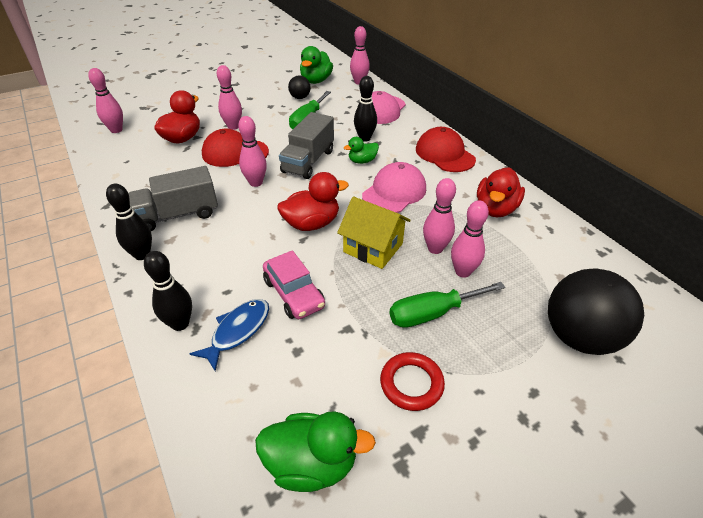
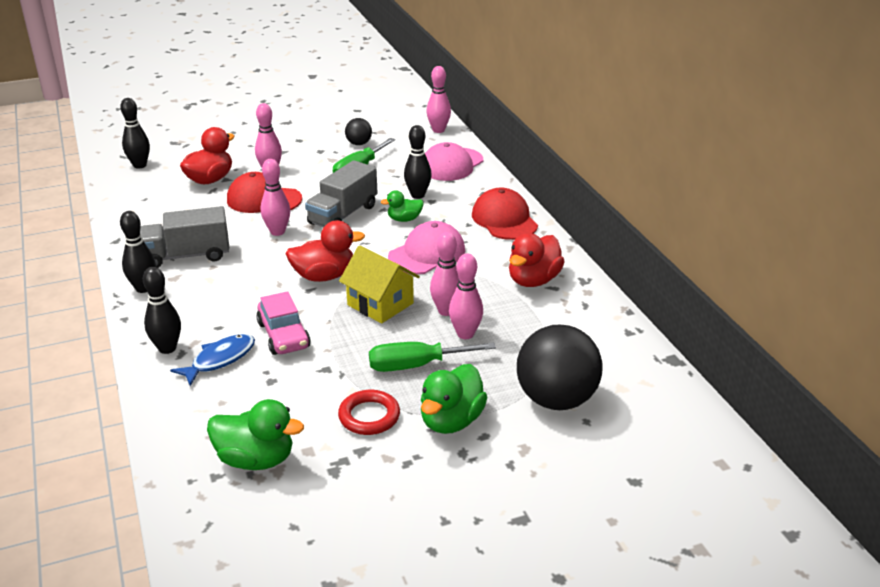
camera: 10 degrees right, 10 degrees down
(116, 130) = (140, 165): pink bowling pin -> black bowling pin
(316, 81) = (385, 125): green duck -> green duck (451, 421)

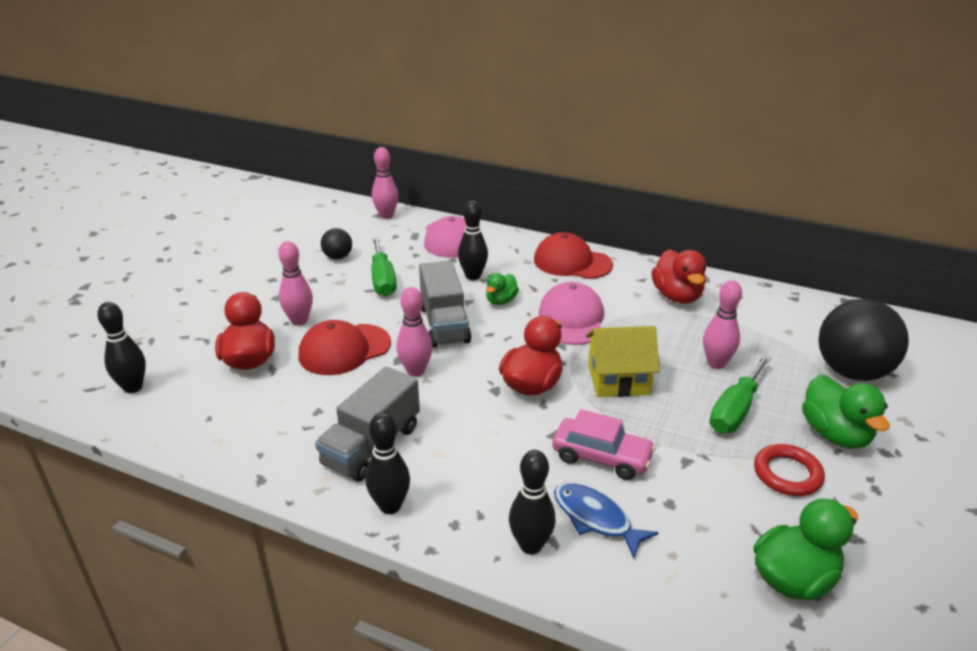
camera: 45 degrees left, 0 degrees up
(220, 360) = (595, 518): blue fish -> blue fish turned 45 degrees counterclockwise
(446, 311) = (671, 355): pink bowling pin -> none

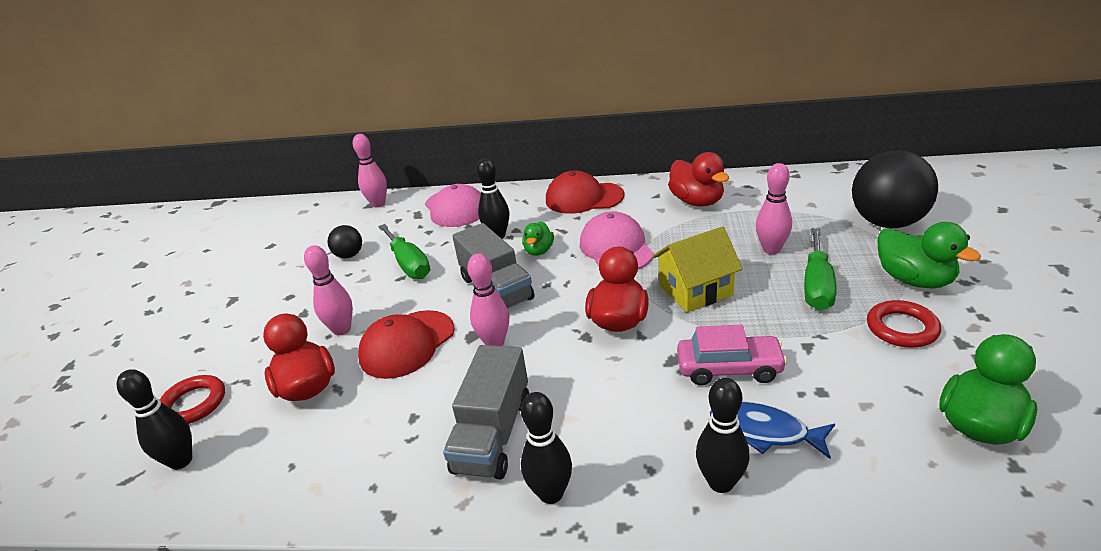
camera: 15 degrees left, 0 degrees up
(160, 346) = (193, 404): none -> red ring

